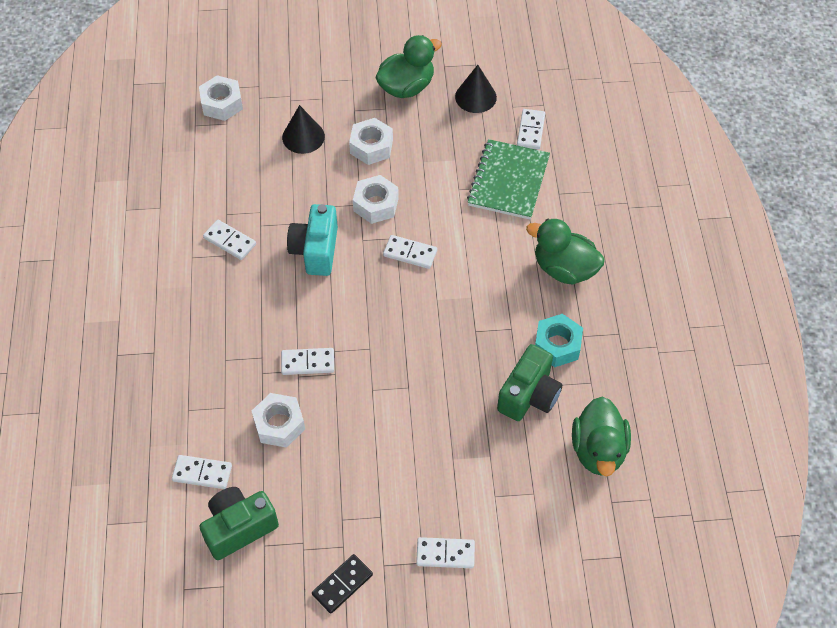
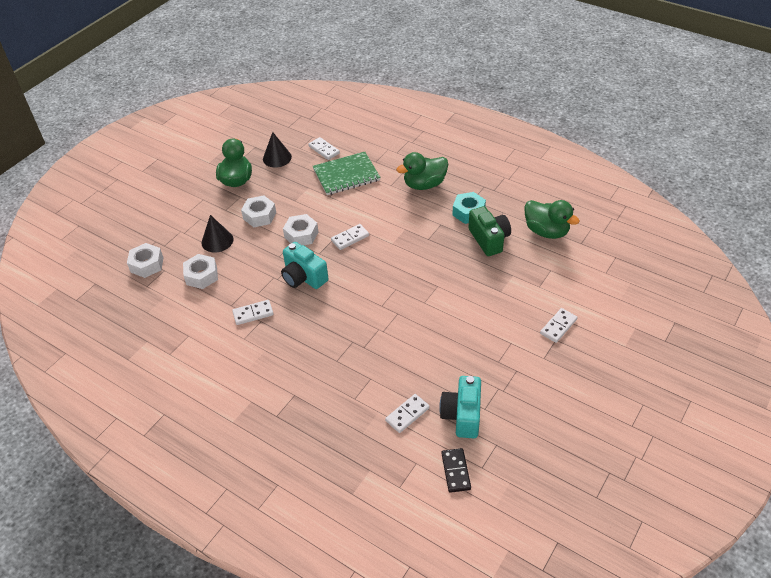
camera: 50 degrees left, 10 degrees down
(239, 528) = (462, 415): green camera -> turquoise camera
(279, 424) = (408, 357): white nut -> white nut (201, 276)
(308, 362) = (378, 321): white domino -> none
(342, 585) = (541, 384): black domino -> black domino (456, 471)
(508, 181) = (346, 175): green notebook -> green notebook turned 75 degrees counterclockwise

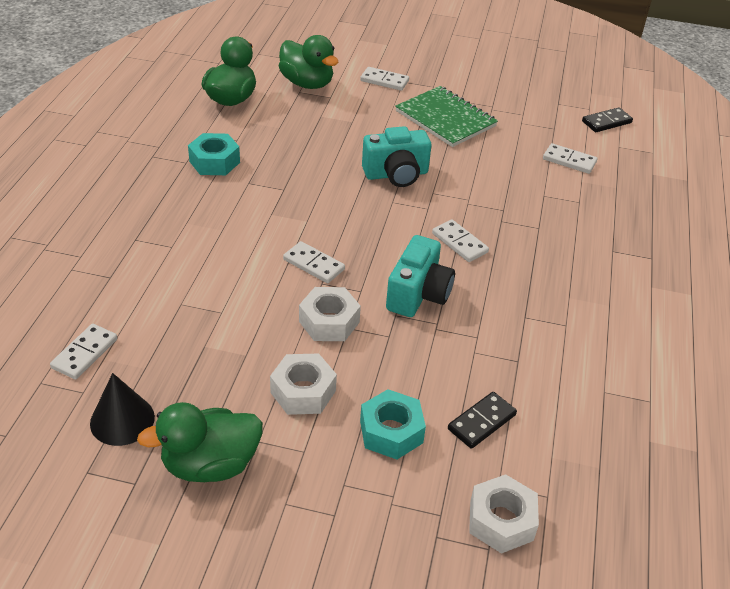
camera: 115 degrees left, 5 degrees down
(201, 276) = (482, 422): white nut -> black domino
(217, 241) = (391, 432): black cone -> turquoise nut
(253, 313) = (518, 329): white domino -> white domino (459, 243)
(346, 175) = (157, 304): green notebook -> green notebook (445, 118)
(424, 184) = (162, 211): green duck -> green duck (307, 83)
(462, 415) = (541, 126): turquoise camera -> turquoise camera (396, 174)
(489, 239) = (264, 139): green camera -> none

